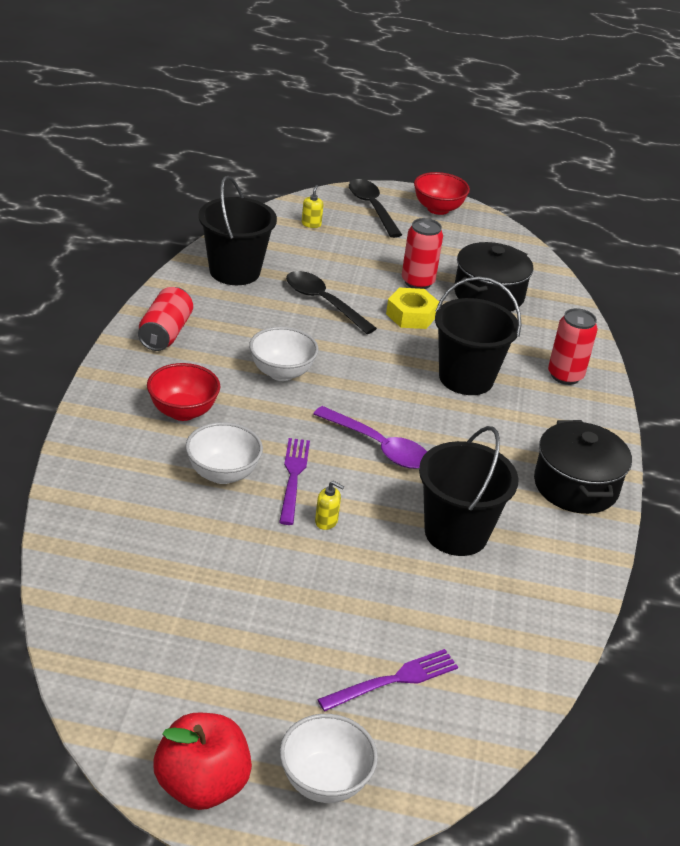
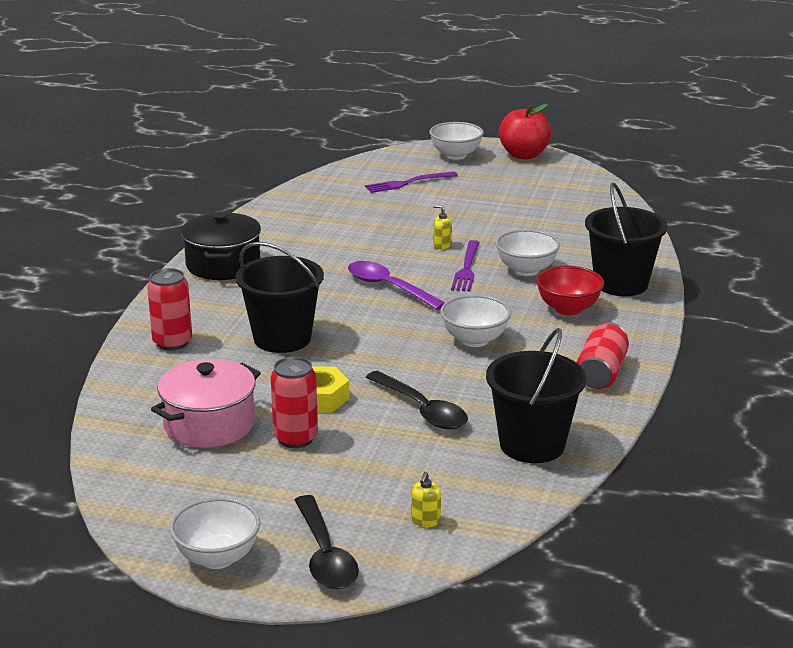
camera: 170 degrees left, 10 degrees down
(438, 209) = (217, 558): red bowl -> white bowl
(456, 533) = (340, 240): black bucket -> black bucket (621, 284)
(488, 295) = (209, 424): black pot -> pink pot

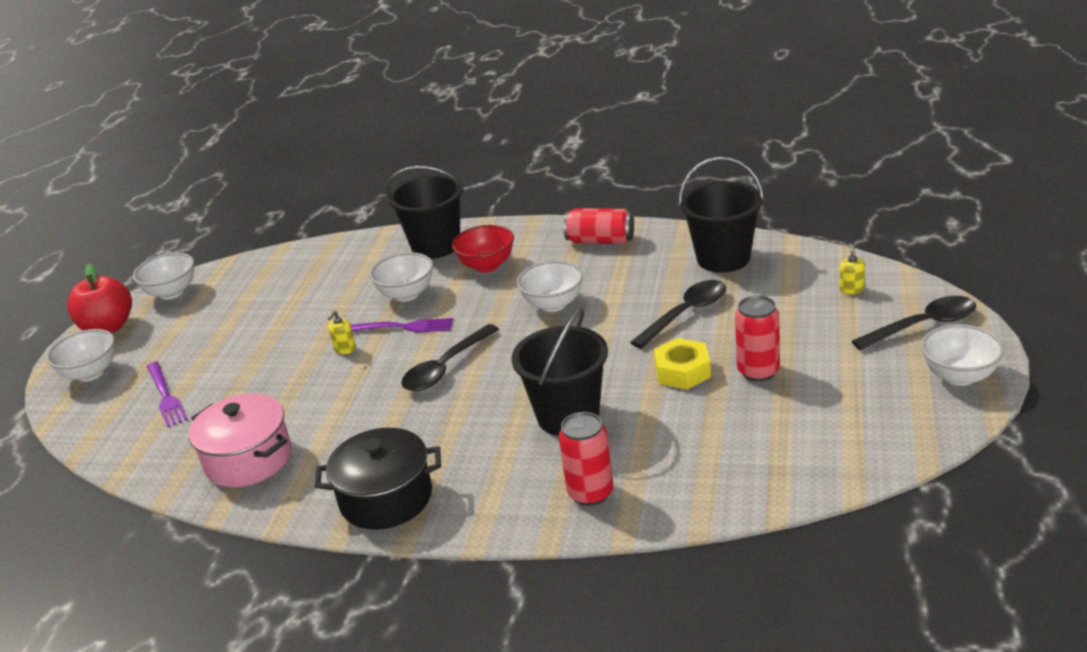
camera: 90 degrees left, 5 degrees up
(209, 424) = (754, 427): pink pot -> pink pot (248, 459)
(388, 287) = (446, 367): purple spoon -> black spoon
(425, 520) = (851, 289): yellow soap dispenser -> yellow soap dispenser turned 105 degrees counterclockwise
(573, 173) = (171, 292): none -> white bowl

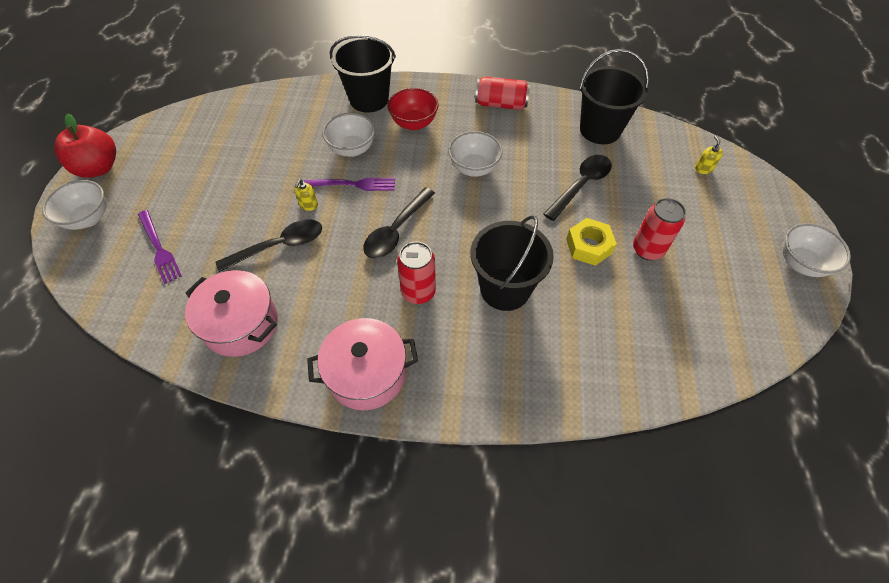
camera: 10 degrees left, 25 degrees up
(171, 292) = (150, 133): white bowl -> none
(386, 498) = (367, 374): black pot -> pink pot
(590, 493) = (537, 375): red can -> red can (418, 292)
(923, 326) = (764, 210): black spoon -> black spoon (279, 246)

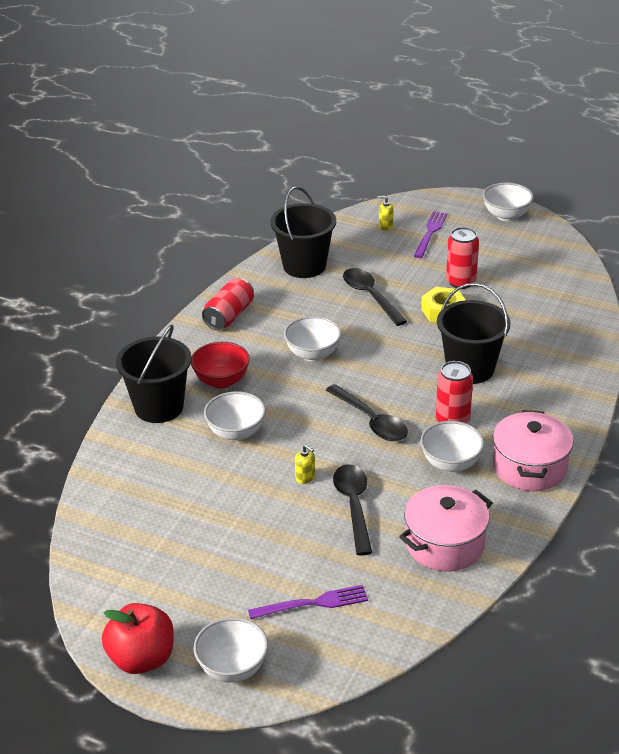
camera: 70 degrees left, 20 degrees down
(353, 184) = (291, 440): purple fork -> purple fork (430, 233)
(354, 304) = (450, 463): none -> white bowl

